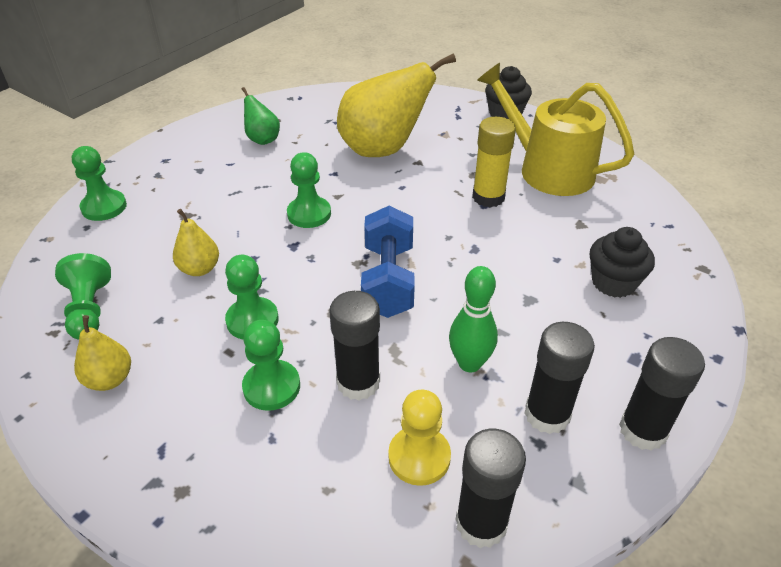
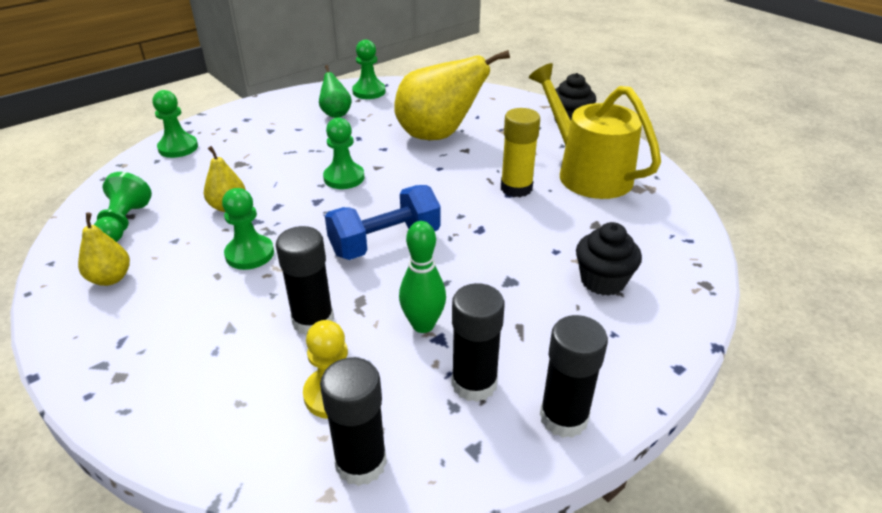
camera: 15 degrees right, 5 degrees down
(271, 387) = (237, 310): green pawn -> green pawn (369, 92)
(388, 280) = (385, 242): blue dumbbell -> blue dumbbell turned 45 degrees clockwise

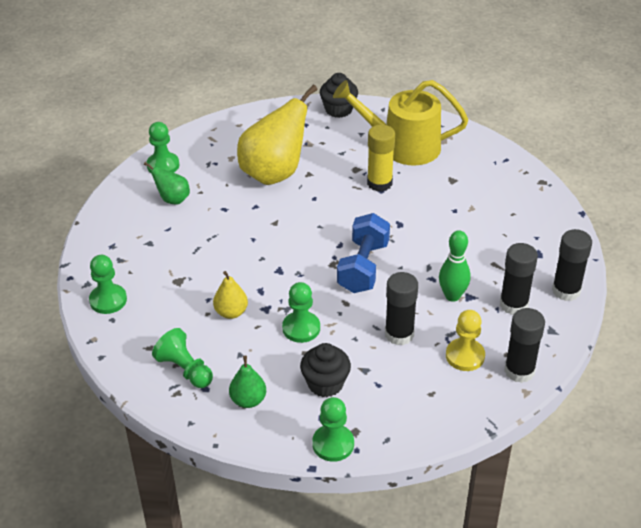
camera: 45 degrees left, 5 degrees up
(111, 278) = (248, 400): yellow pear -> green pear
(344, 178) = (268, 244): green pawn -> green pawn (333, 444)
(602, 281) = (498, 212): black cupcake -> black cupcake (325, 384)

